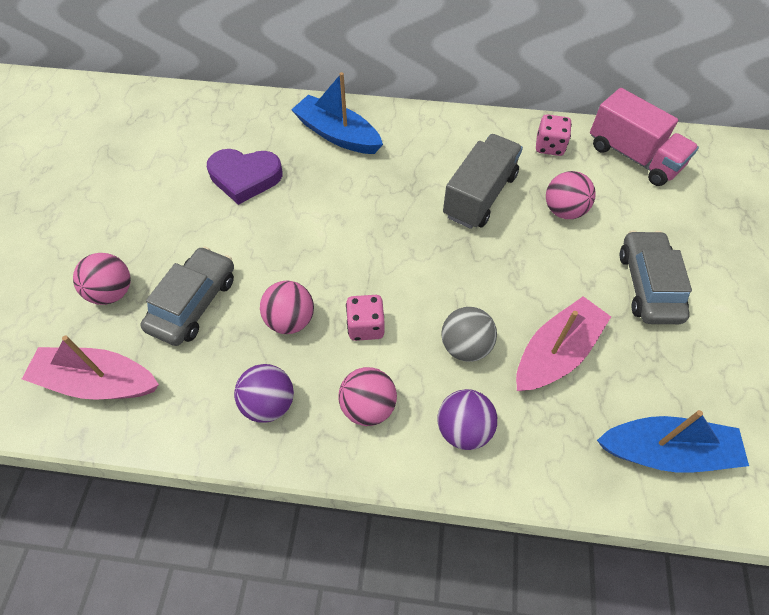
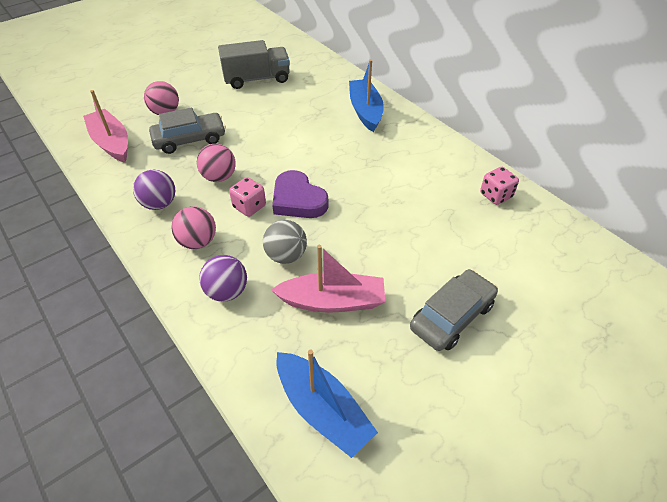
camera: 45 degrees right, 10 degrees down
(245, 177) = (289, 102): purple heart -> purple heart (298, 200)
(479, 195) = (406, 191): grey truck -> grey truck (257, 79)
(564, 210) = (452, 235): pink ball -> none
(633, 156) = (555, 240): pink truck -> none

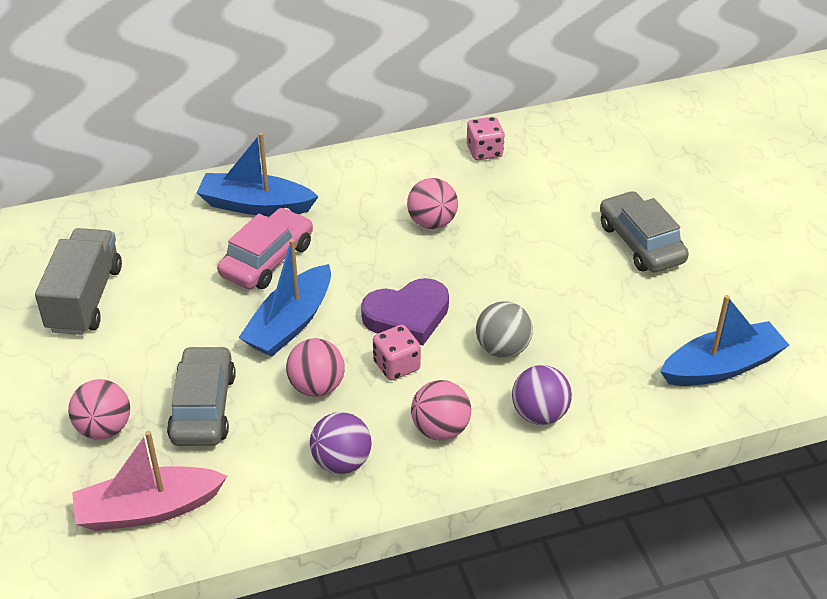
camera: 70 degrees left, 5 degrees down
(269, 152) = (290, 323): none -> blue boat
(320, 128) = (267, 260): none -> pink car
(332, 301) = (588, 326): pink boat -> none
(398, 188) = (432, 222): none -> pink ball

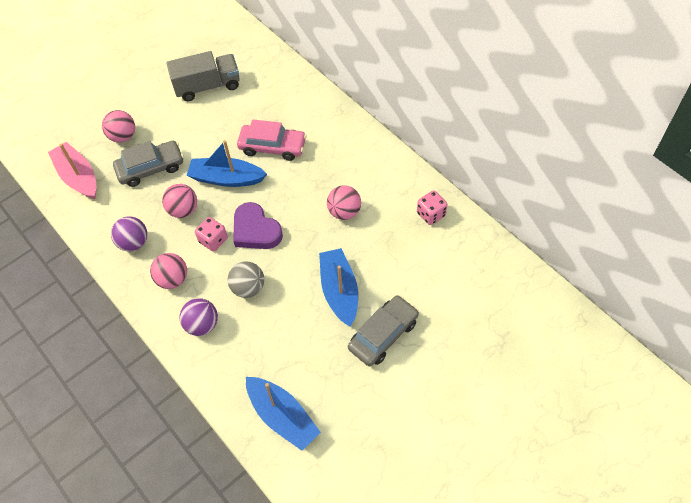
camera: 70 degrees right, 15 degrees up
(255, 205) = (316, 122): blue boat -> blue boat (339, 291)

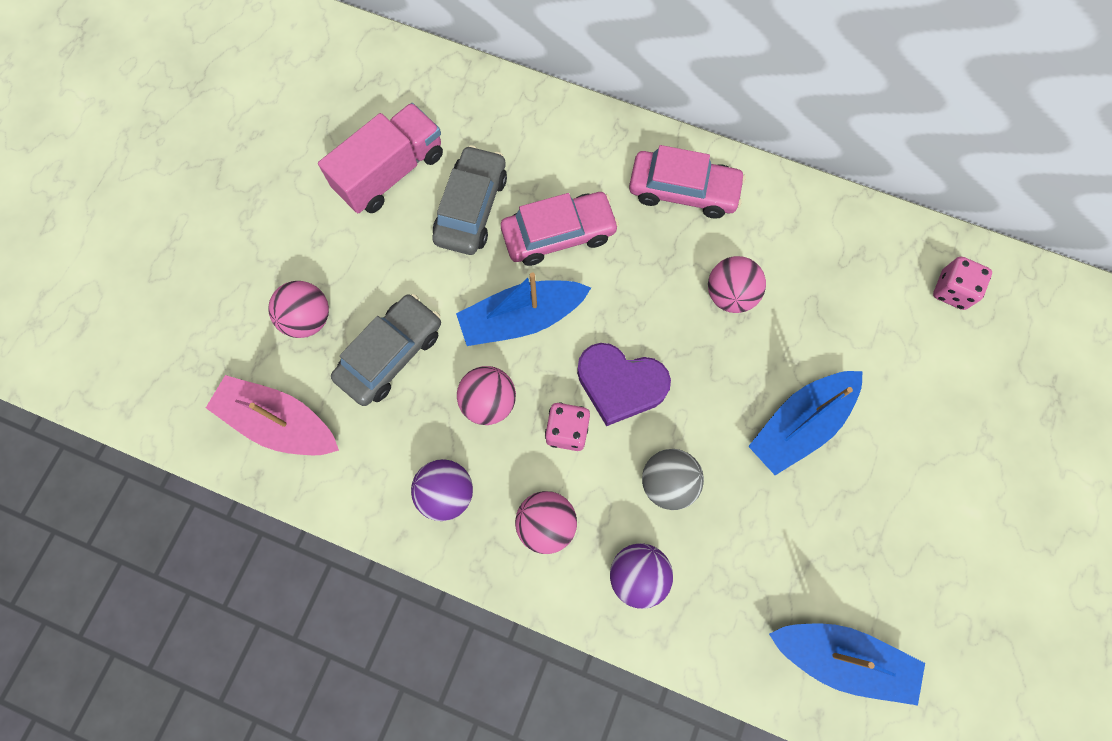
camera: 30 degrees left, 15 degrees up
(207, 86) = (390, 172): grey truck -> pink truck
(339, 291) = (800, 424): blue boat -> blue boat turned 90 degrees counterclockwise
(353, 152) = (683, 190): none -> pink car
(383, 335) = (900, 462): grey car -> grey car (471, 208)
(431, 214) = (851, 243): pink dice -> pink dice (952, 290)

